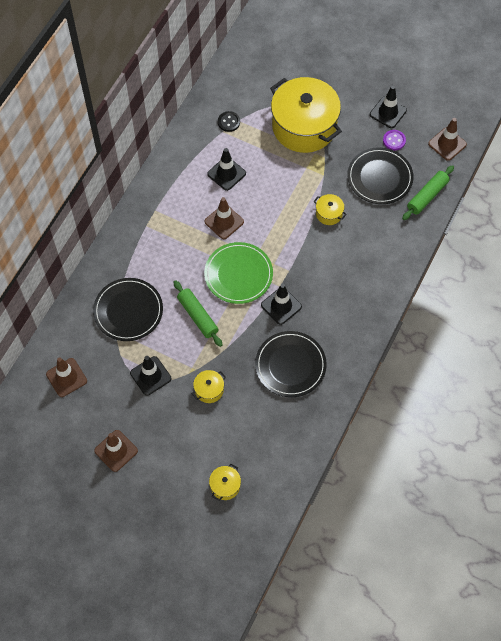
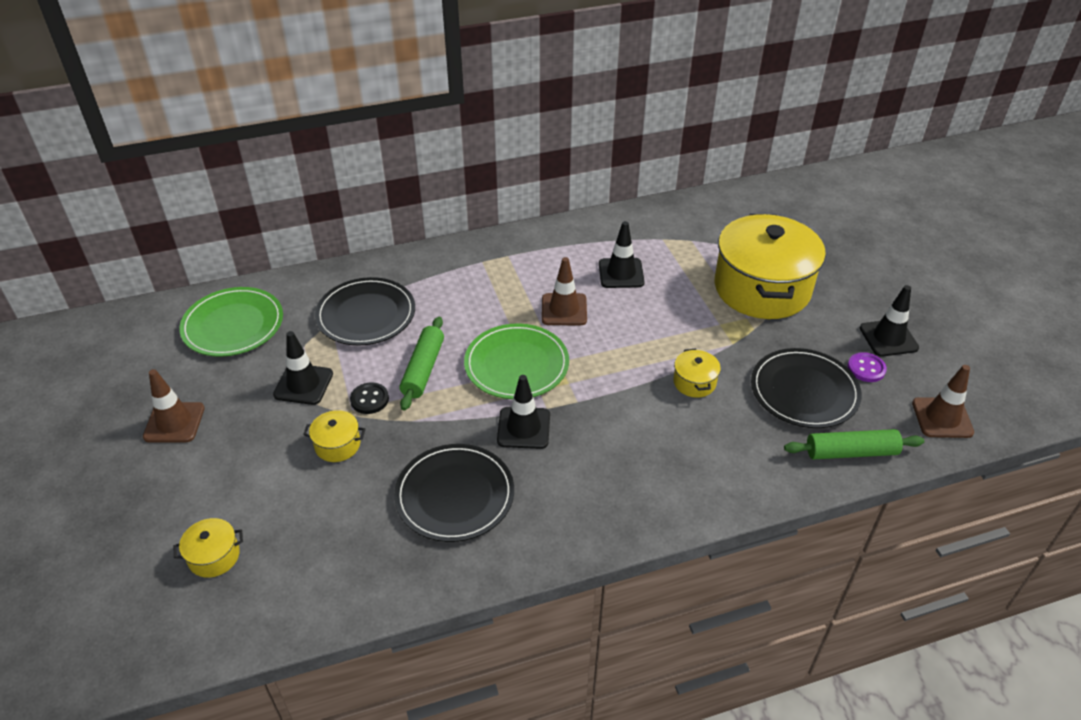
camera: 45 degrees right, 20 degrees down
(66, 377) = (233, 325): brown traffic cone -> green plate
(229, 122) = (679, 235): black button -> black button (369, 399)

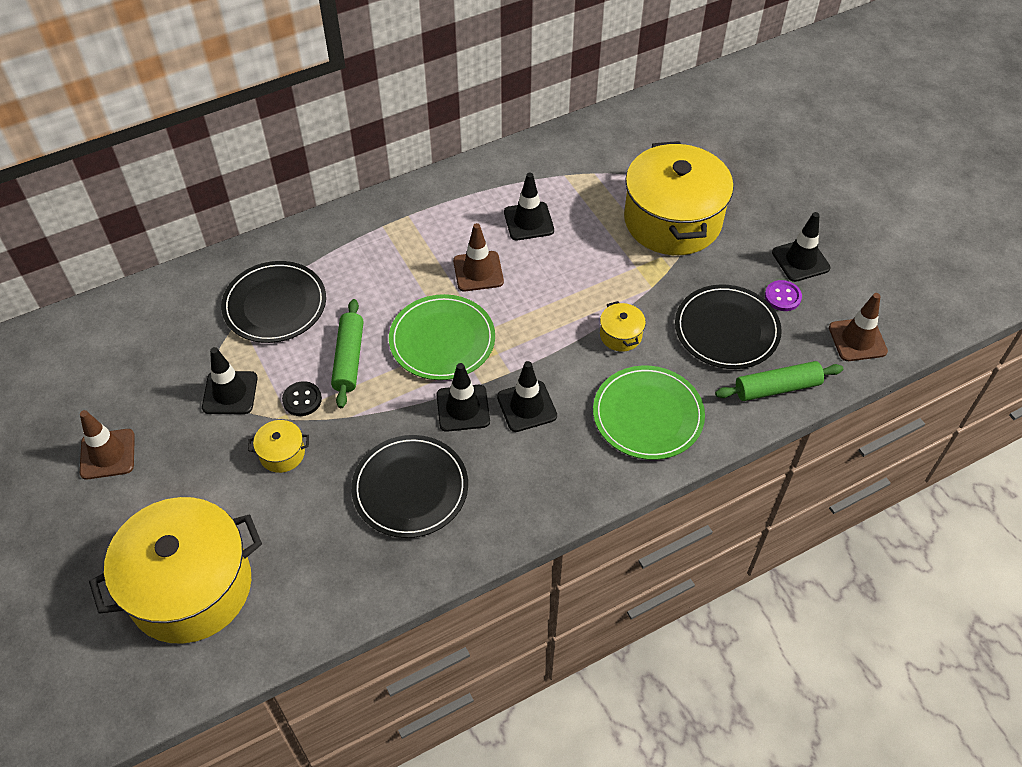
camera: 10 degrees left, 10 degrees up
(214, 556) = (190, 587): yellow pot -> yellow pot, size x2.49
(233, 325) = (137, 336): green plate -> green plate (648, 415)
(588, 435) = (527, 406): none -> black traffic cone

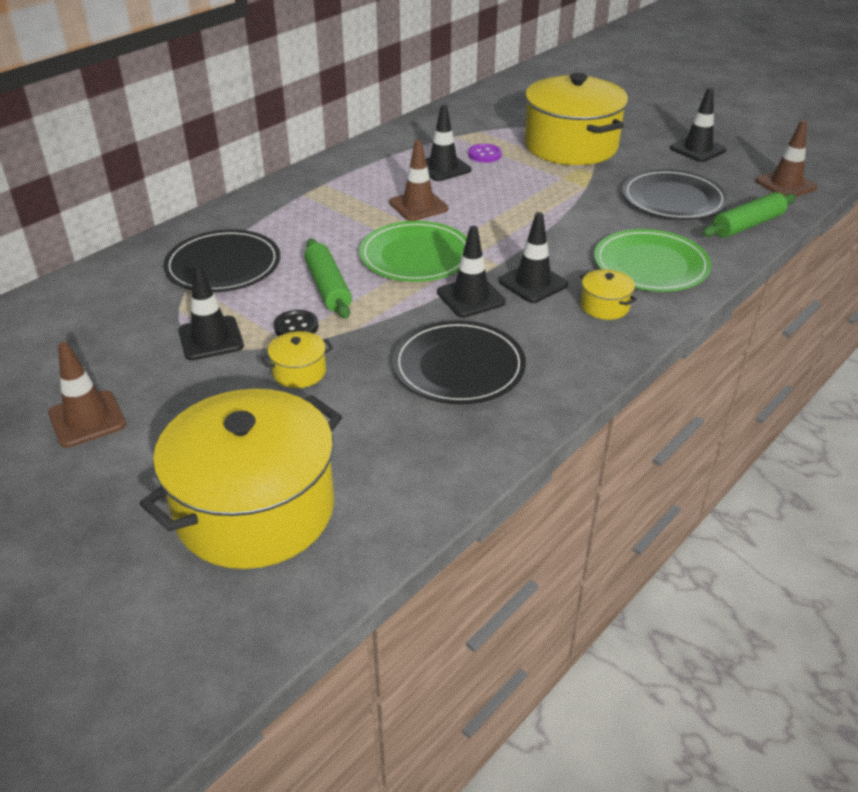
camera: 20 degrees left, 15 degrees down
(620, 335) = (583, 220): yellow pot -> yellow pot (604, 306)
(782, 297) = (702, 172): purple button -> purple button (484, 155)

